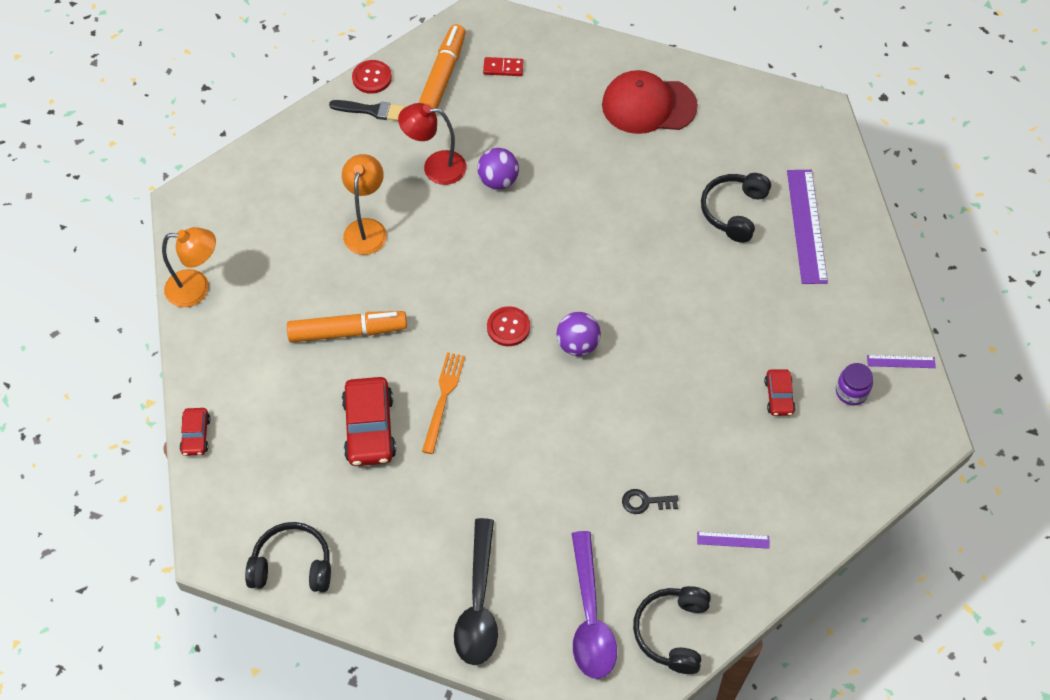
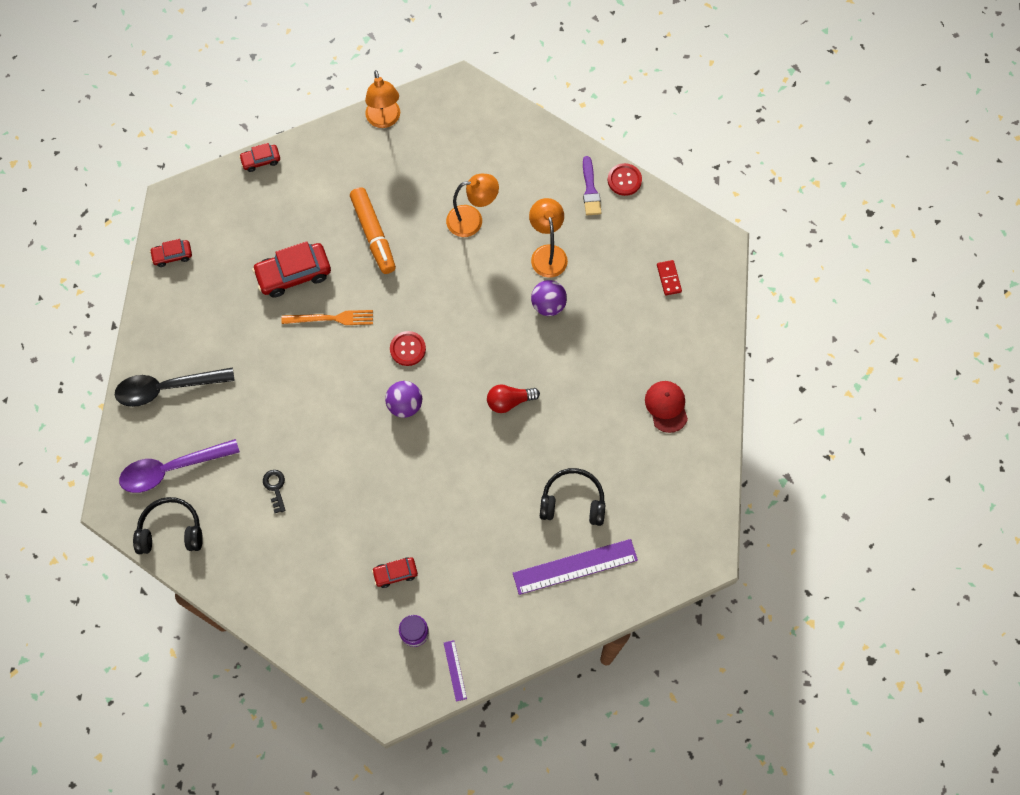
camera: 75 degrees right, 10 degrees up
(292, 565) = (172, 255): black headphones -> red car
(372, 110) = (590, 190): black brush -> purple brush
(435, 167) = (547, 253): red lamp -> orange lamp
(443, 75) = (645, 233): orange marker -> none
(602, 242) = (509, 401): none -> red light bulb
(648, 105) = (666, 406): red cap -> red cap, size x0.62
(733, 540) = (257, 561): purple ruler -> none

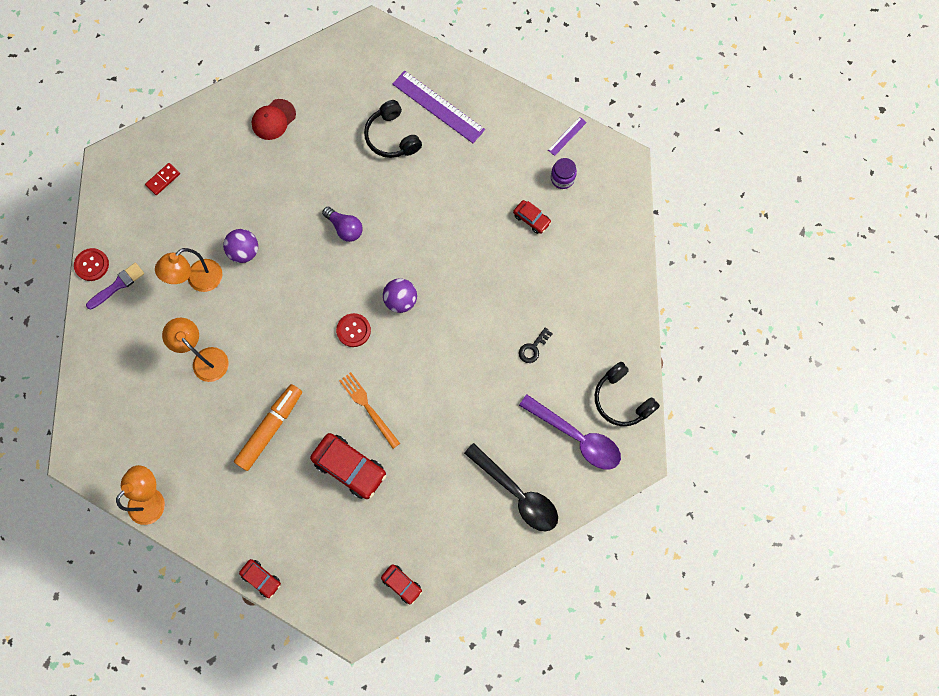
camera: 125 degrees left, 5 degrees up
(509, 401) = (345, 228): red light bulb -> purple light bulb

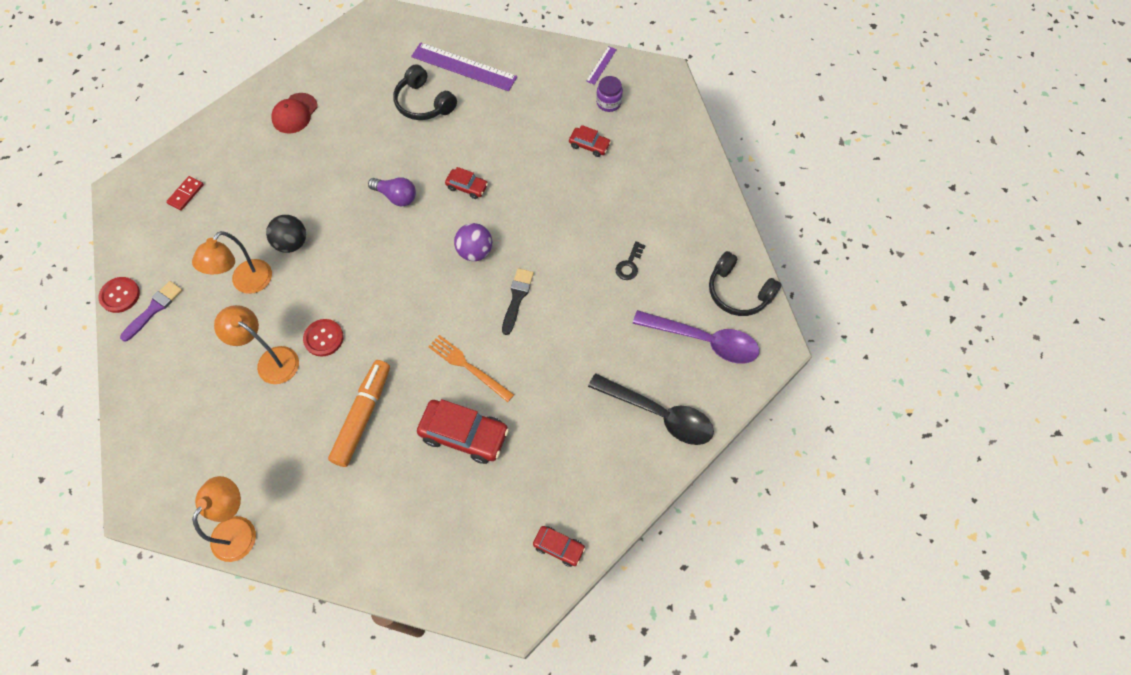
camera: 15 degrees left, 10 degrees down
(244, 251) = (292, 243): purple ball -> black ball
(261, 578) = (391, 586): red car -> red car (467, 187)
(353, 330) = (431, 293): red button -> red button (323, 338)
(426, 354) = (517, 298): none -> black brush

